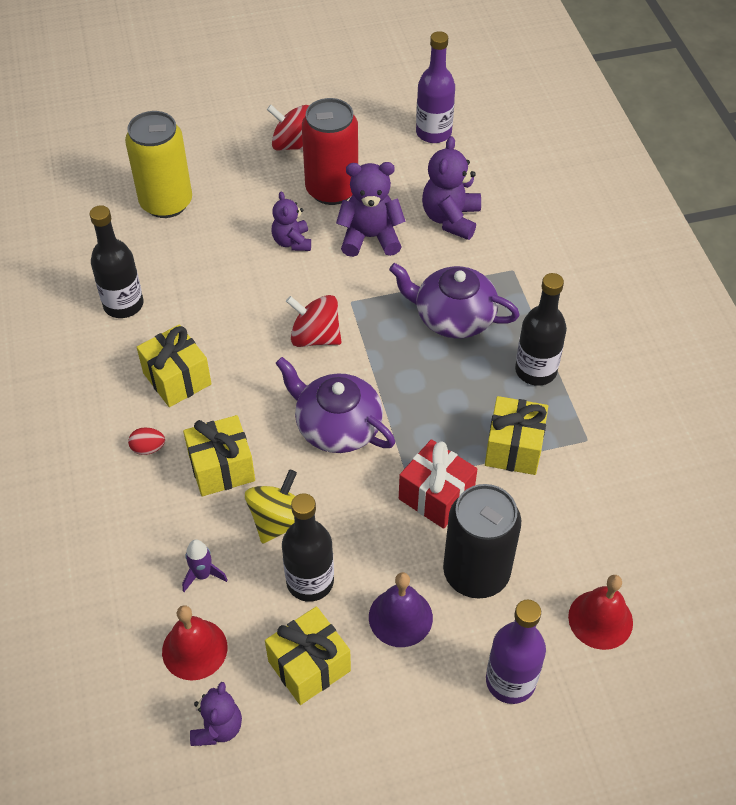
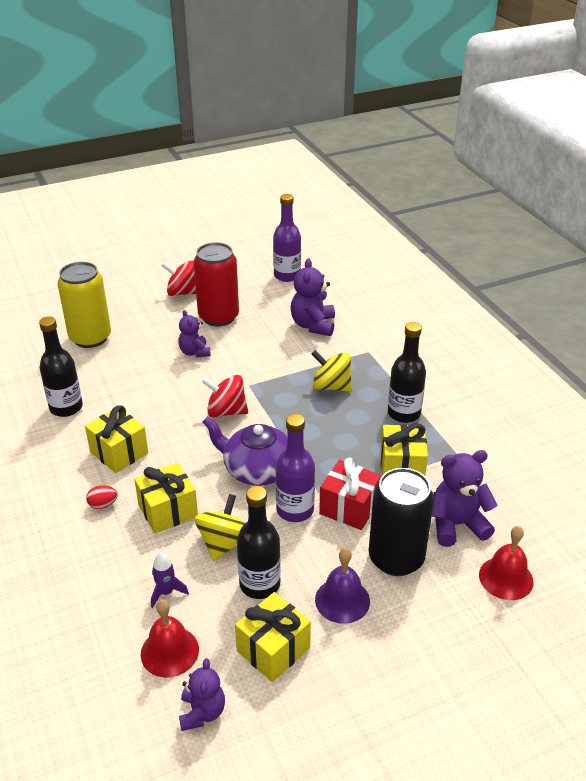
camera: 10 degrees left, 15 degrees down
(370, 237) = (255, 343): purple teddy bear -> purple teddy bear (457, 525)
(453, 317) = (331, 386): purple teapot -> yellow spinning top
(510, 681) = (446, 635): purple bottle -> purple bottle (295, 510)

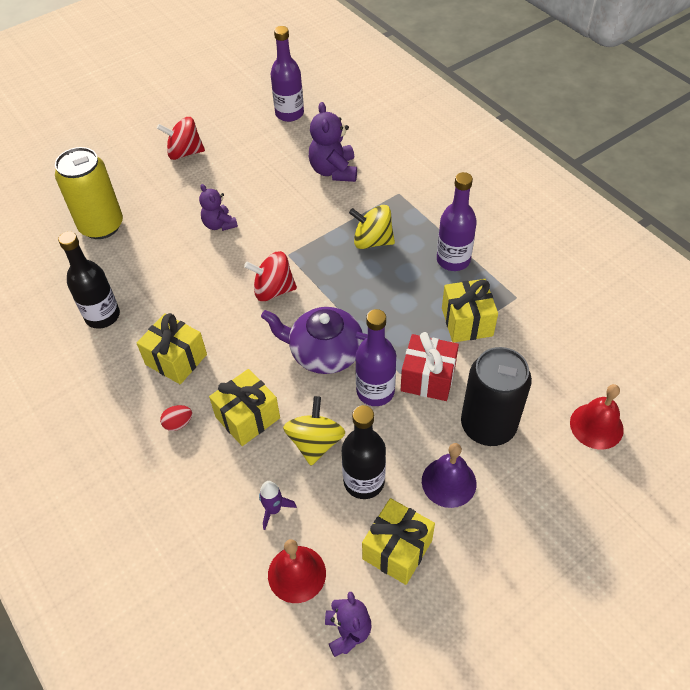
camera: 10 degrees left, 15 degrees up
(218, 317) = (232, 177): red can -> none
(404, 413) = (453, 260): black bottle -> purple bottle
(457, 525) = (536, 377): purple teddy bear -> none

